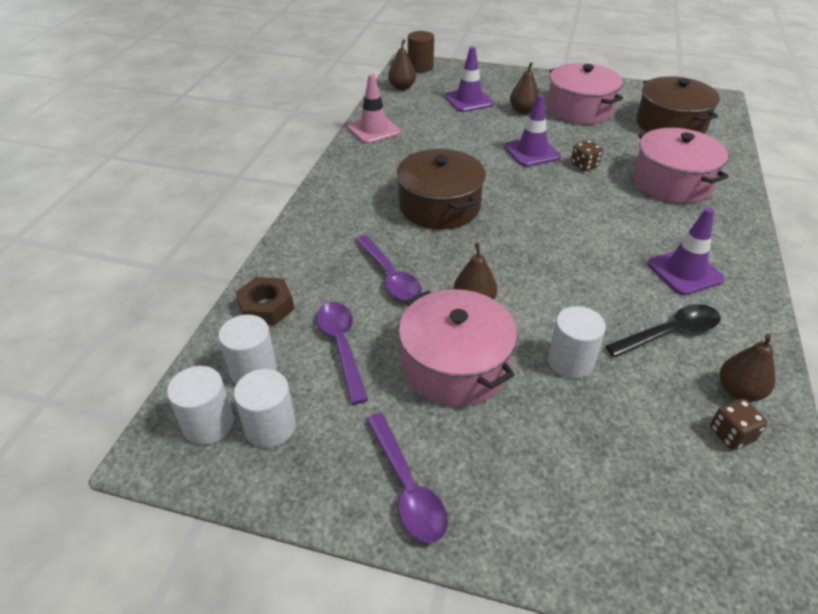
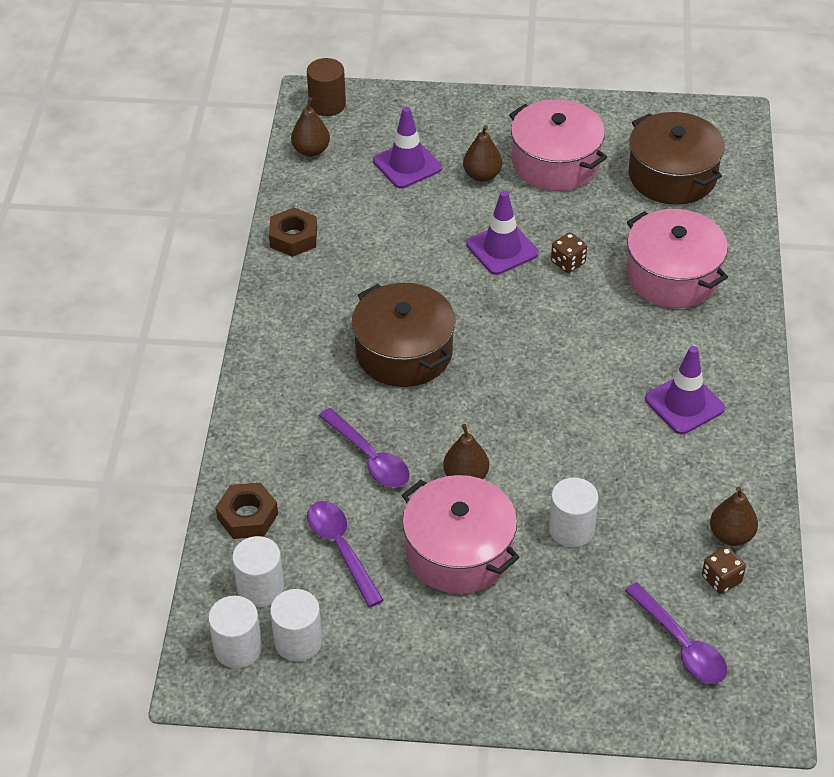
camera: 10 degrees left, 5 degrees up
(373, 130) = (293, 238): pink traffic cone -> brown nut
(407, 487) = (438, 674): purple spoon -> purple spoon (681, 644)
(670, 332) = (668, 481): black spoon -> none

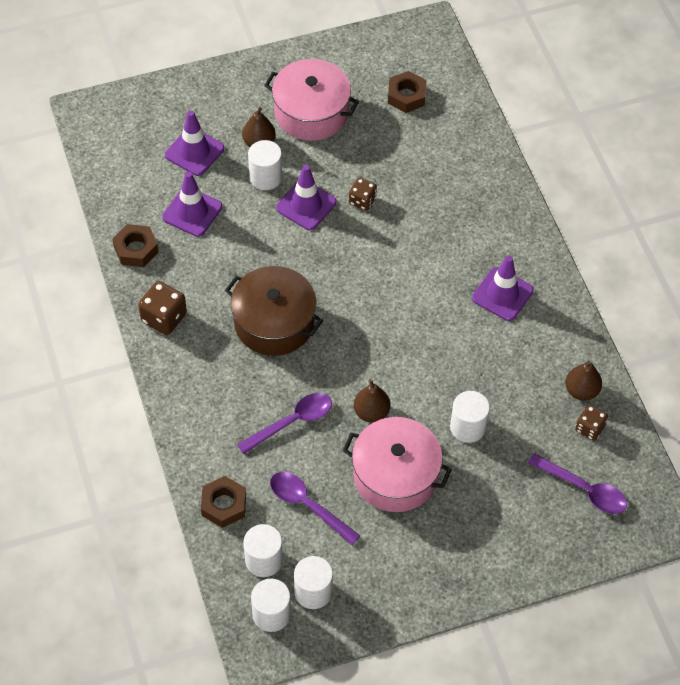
camera: 25 degrees left, 10 degrees up
(286, 311) = (164, 318): none -> brown dice
(311, 151) = (109, 163): brown pear -> none
(327, 104) = (100, 115): brown cylinder -> none
(369, 457) = (292, 422): purple spoon -> purple spoon turned 60 degrees counterclockwise
(373, 220) = (192, 212): none -> purple traffic cone
(471, 210) = (265, 177): none -> white cylinder
(672, 176) = (406, 96): brown pot -> brown nut
(672, 276) = (446, 186): pink pot -> none

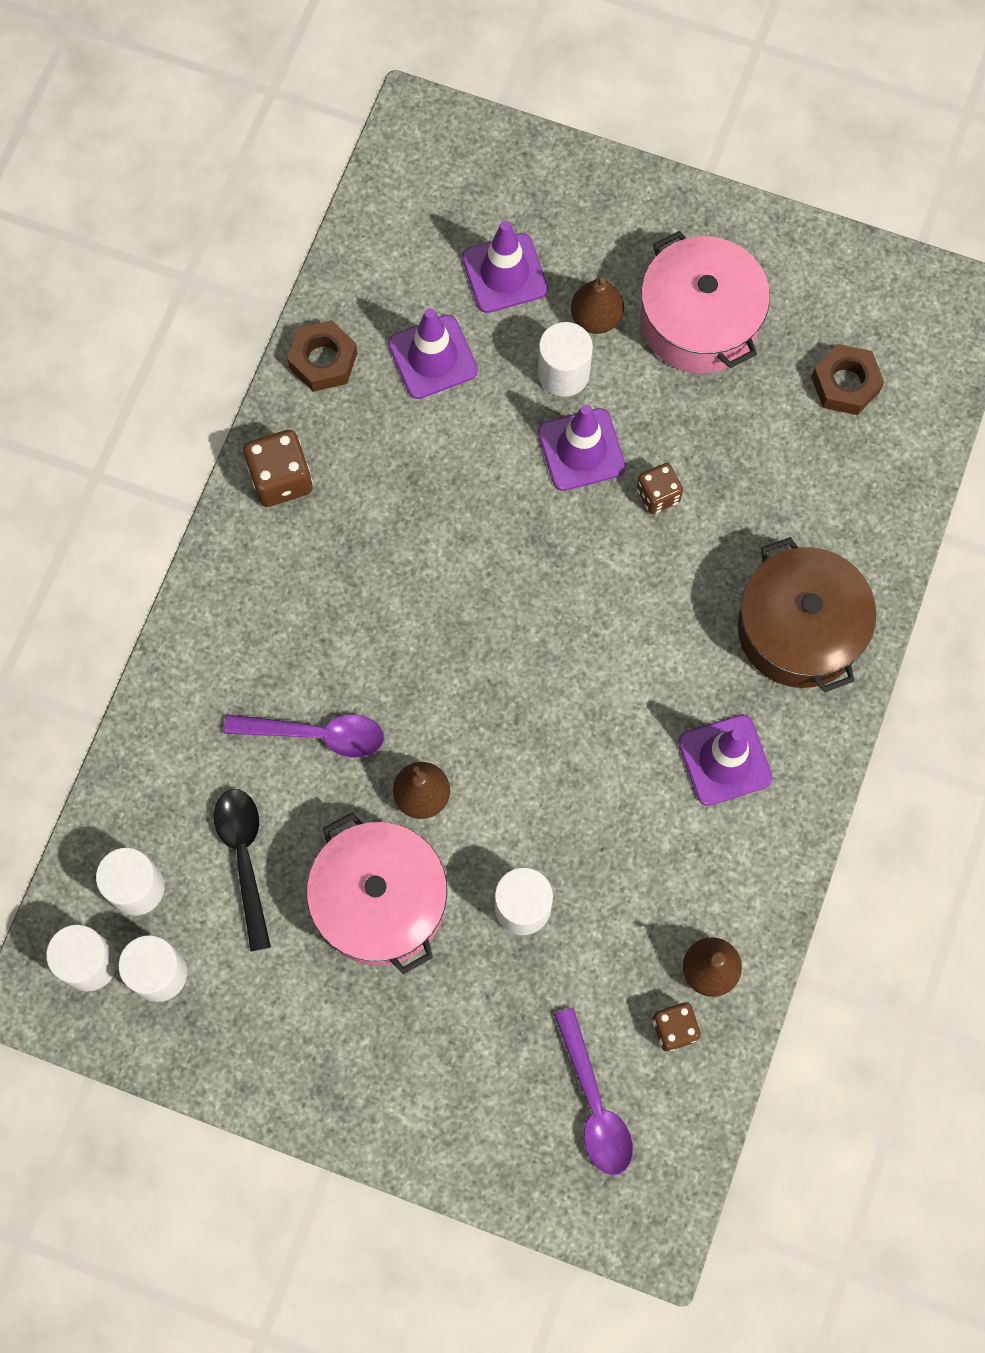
camera: 40 degrees right, 15 degrees up
(224, 505) = (149, 781): brown nut -> none
(274, 322) = (406, 584): brown pot -> brown pot (799, 629)
(307, 505) = (244, 858): purple spoon -> black spoon

